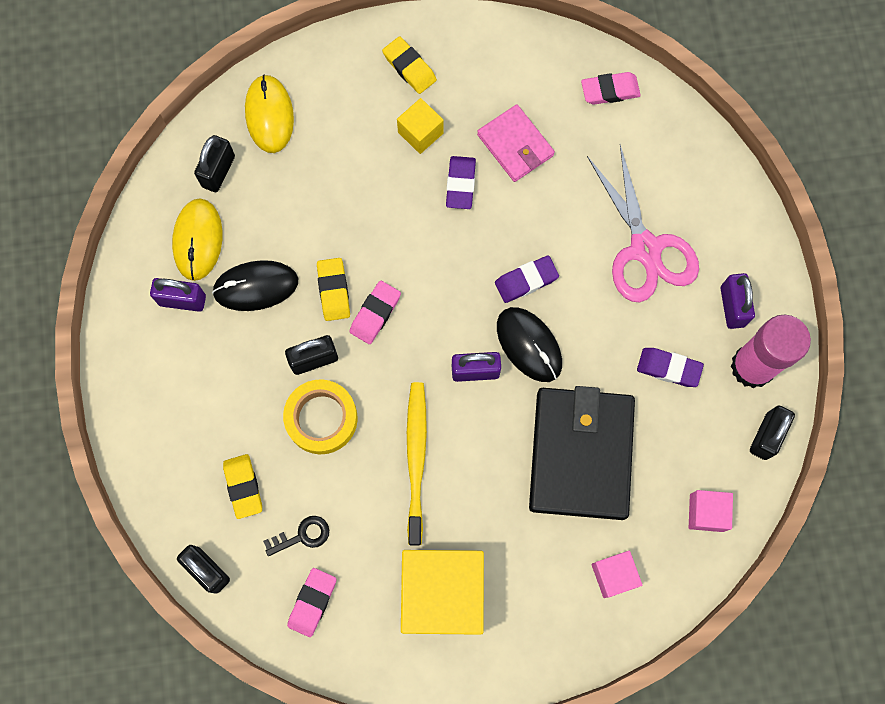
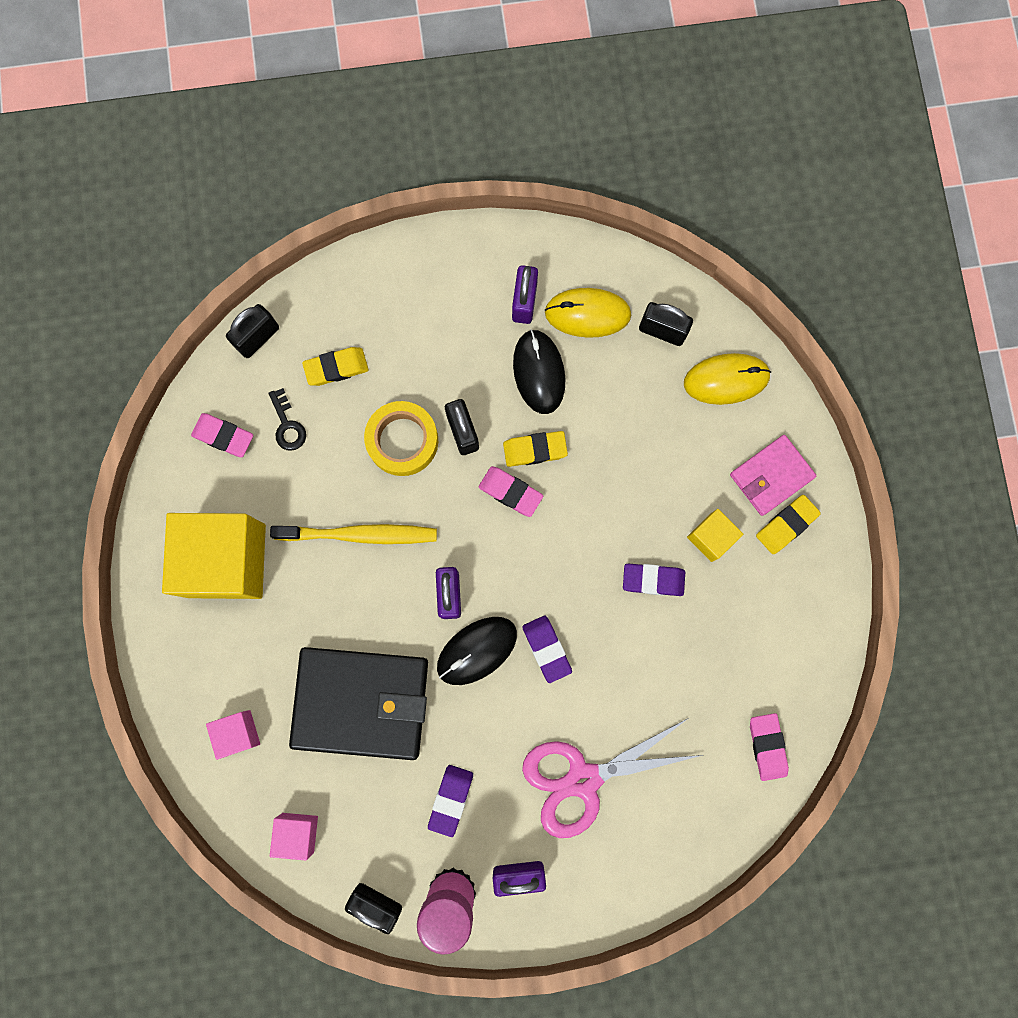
camera: 90 degrees right, 5 degrees up
(515, 145) = (699, 639): pink wallet -> pink wallet (771, 476)

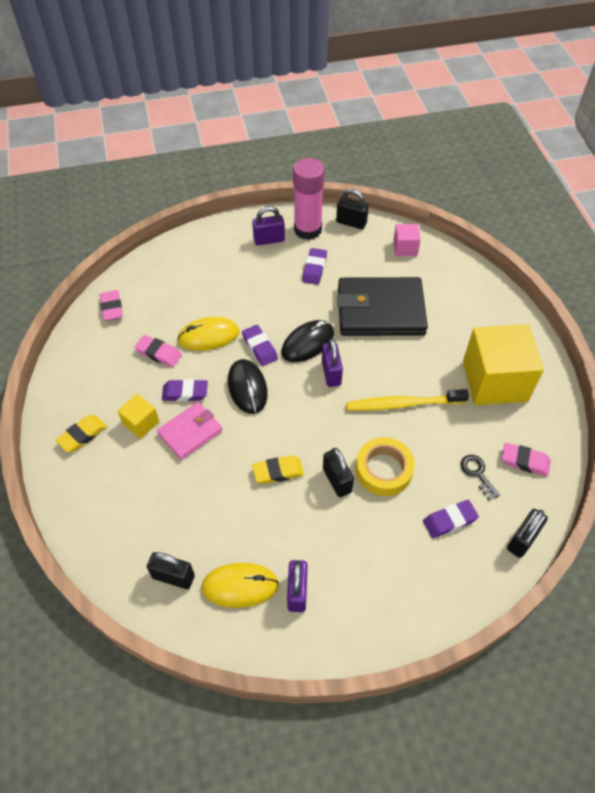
camera: 175 degrees right, 25 degrees down
(238, 732) = (456, 290): pink cube -> none
(336, 368) = (449, 521): yellow eraser -> purple eraser
(510, 492) = (294, 441): pink eraser -> pink eraser (159, 353)
(539, 372) = (279, 532): black mouse -> black mouse (247, 387)
(583, 779) = (232, 283): pink scissors -> none
(726, 380) = (120, 539): yellow mouse -> yellow mouse (208, 336)
(771, 476) = (90, 468): pink wallet -> pink wallet (190, 432)

